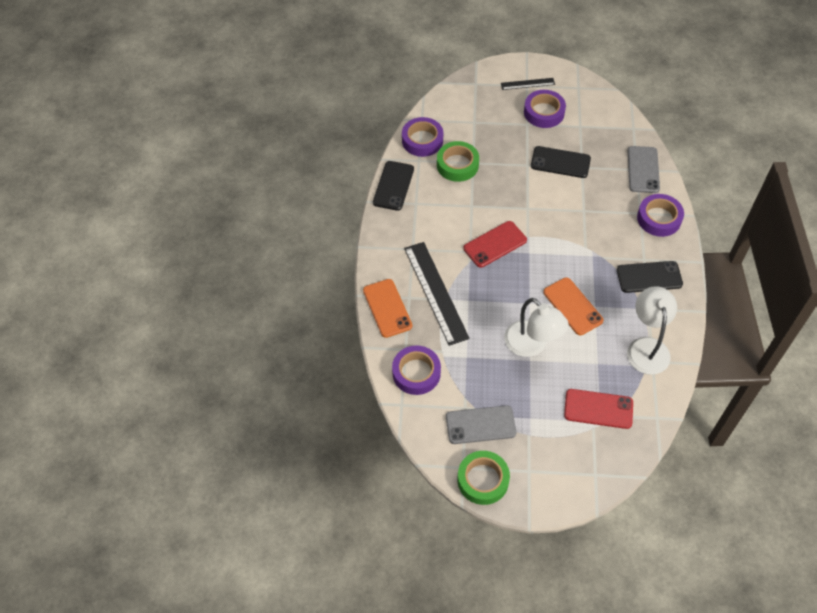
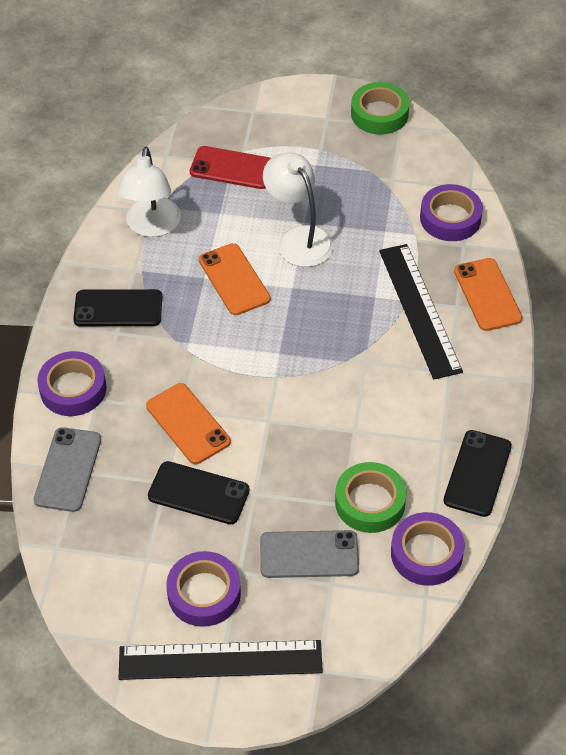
camera: 175 degrees left, 5 degrees down
(480, 425) = (375, 162): grey phone -> grey phone (309, 555)
(495, 244) = (327, 369): red phone -> none
(527, 84) = (220, 660): black ruler -> black ruler, size x1.99
(578, 202) = (188, 424): none -> orange phone

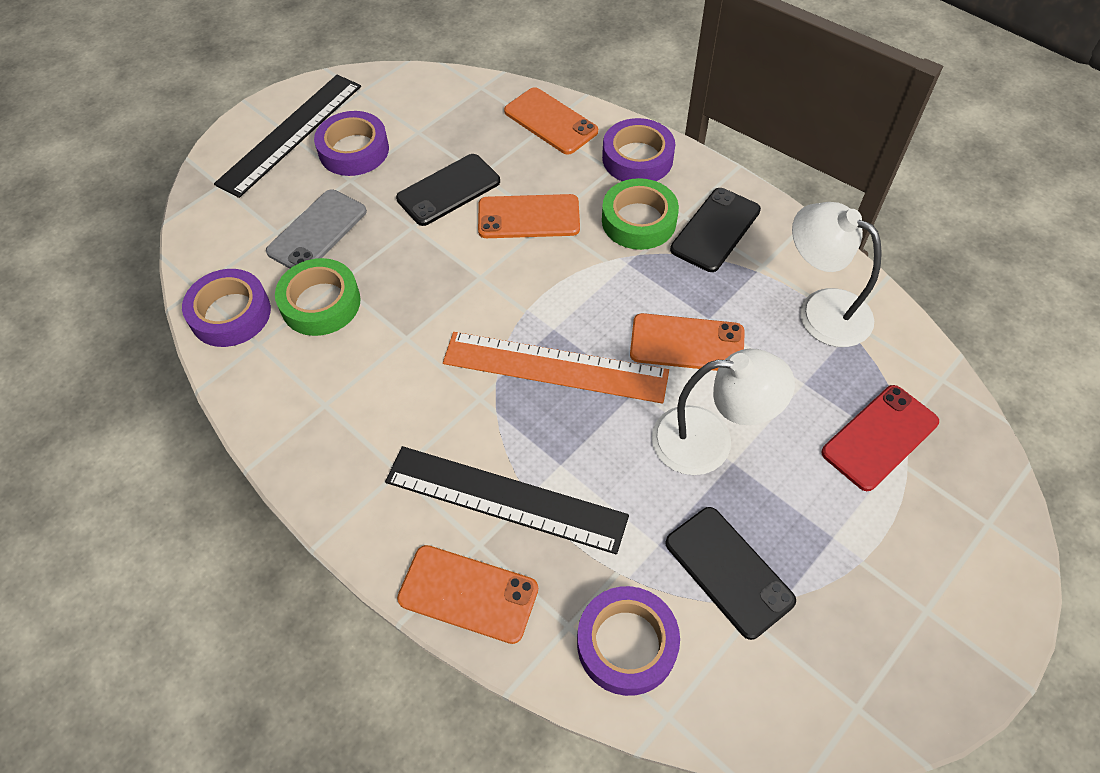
camera: 125 degrees right, 5 degrees up
(68, 469) = (550, 121): grey phone -> orange phone
(308, 336) = (555, 367): none -> orange ruler
(379, 114) = (901, 694): green tape -> green tape (639, 221)
(477, 473) = (261, 410): black phone -> black phone (728, 571)

